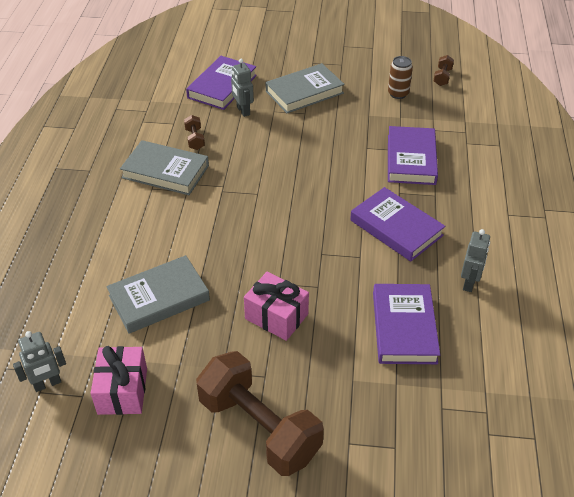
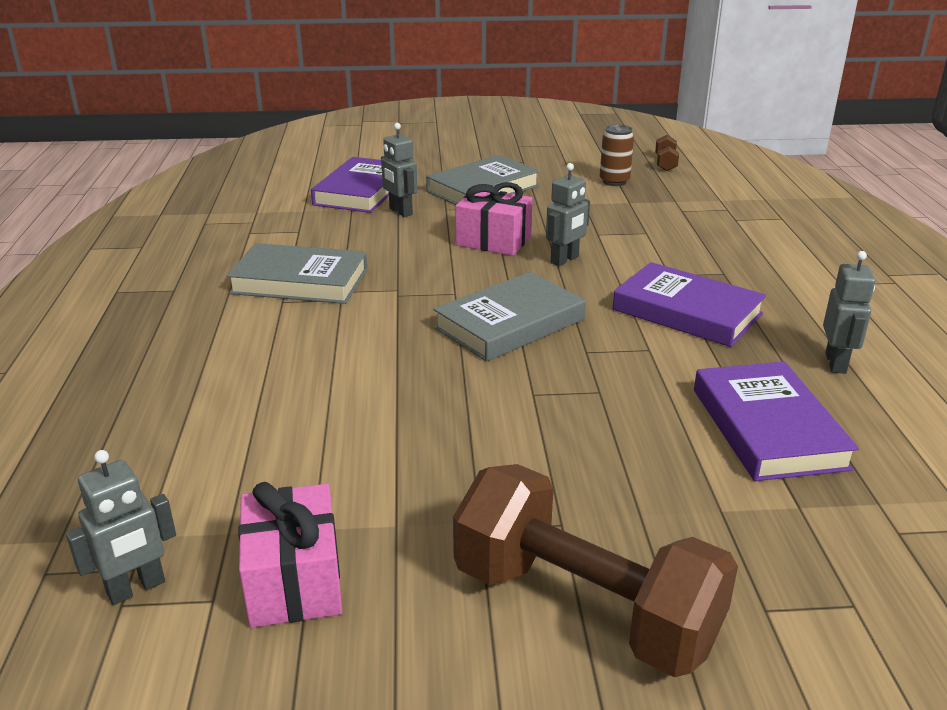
camera: 10 degrees left, 15 degrees down
(159, 298) = (330, 434): grey book -> grey book (510, 324)
(195, 139) = (336, 244): brown dumbbell -> none
(276, 316) = (547, 437): pink gift -> pink gift (493, 241)
(336, 171) = (565, 260): none -> grey robot
(411, 159) = (668, 240): purple book -> none

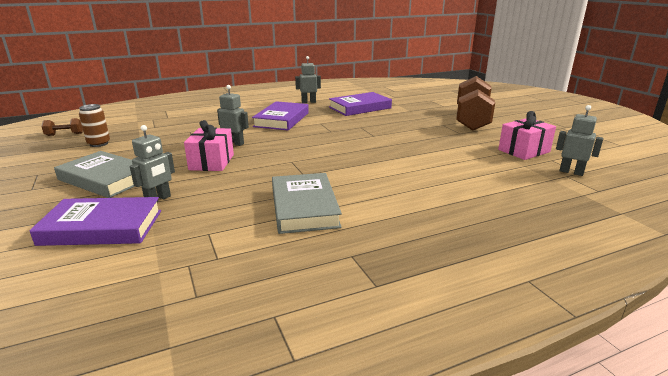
camera: 110 degrees left, 5 degrees down
(510, 324) = (317, 146): grey book -> none

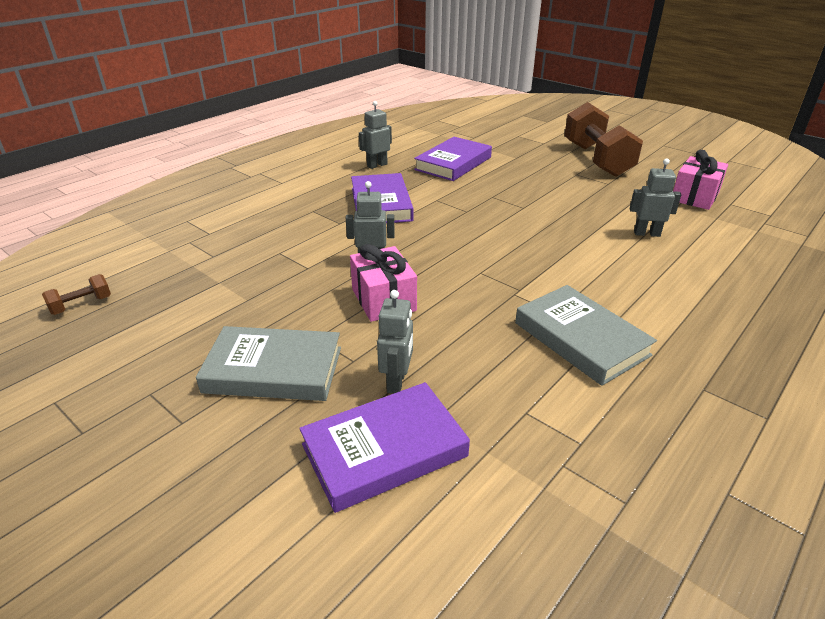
camera: 25 degrees left, 10 degrees up
(99, 144) = (169, 309): brown can -> none
(571, 172) = (763, 216): grey robot -> grey robot (646, 233)

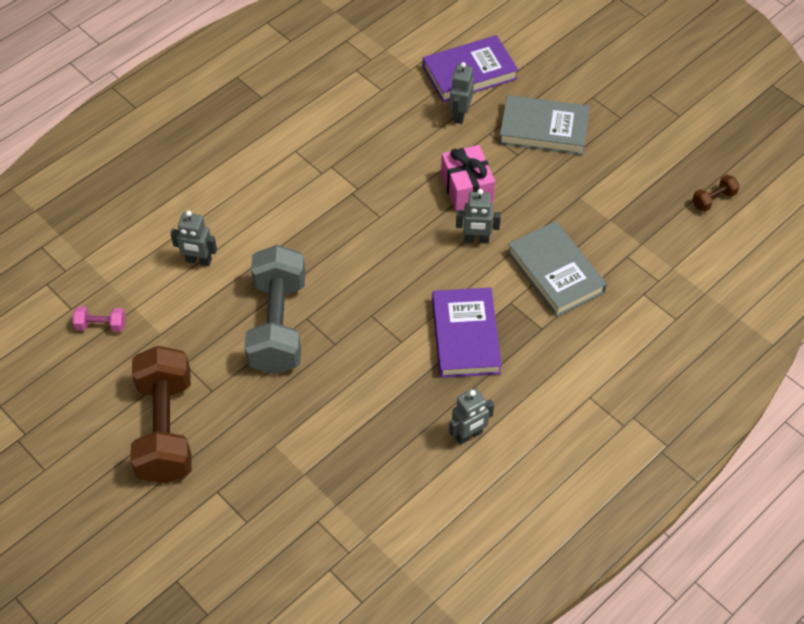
camera: 175 degrees left, 20 degrees up
(453, 163) = (365, 432): purple book -> none
(546, 203) = (277, 325): none -> grey dumbbell
(581, 339) = (323, 140): grey book -> grey book (555, 272)
(694, 197) = (101, 325): pink gift -> pink dumbbell

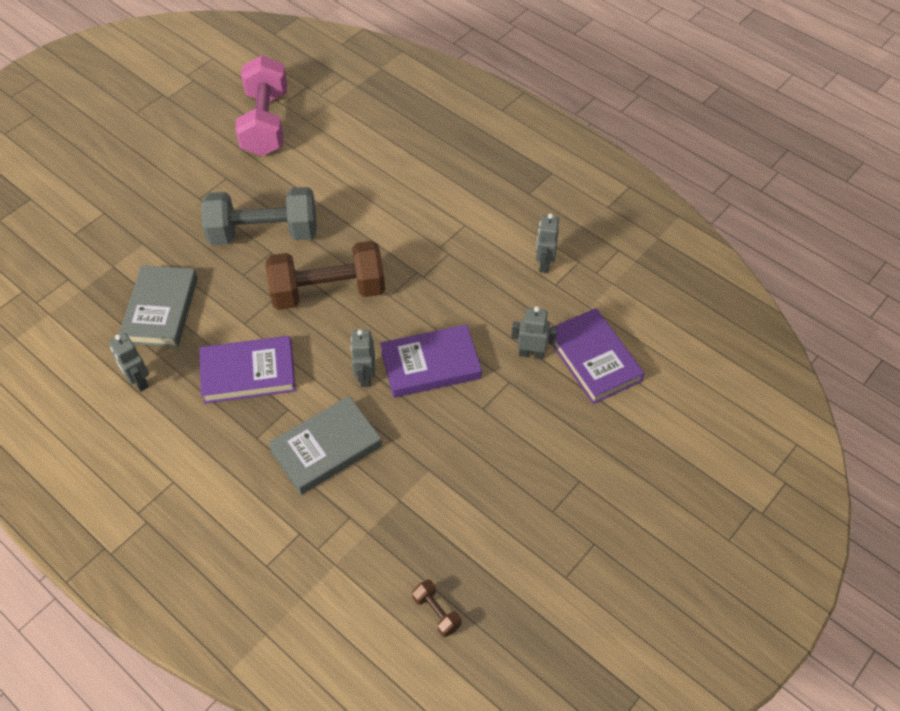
camera: 85 degrees right, 0 degrees up
(101, 325) = (265, 123): pink dumbbell -> pink dumbbell, size x2.48
(166, 429) = (164, 175): brown dumbbell -> brown dumbbell (328, 292)
(198, 261) = (332, 173): grey robot -> grey robot (544, 264)
(466, 189) = (430, 365): pink gift -> purple book
(543, 129) = (522, 432): grey book -> grey book (161, 310)

